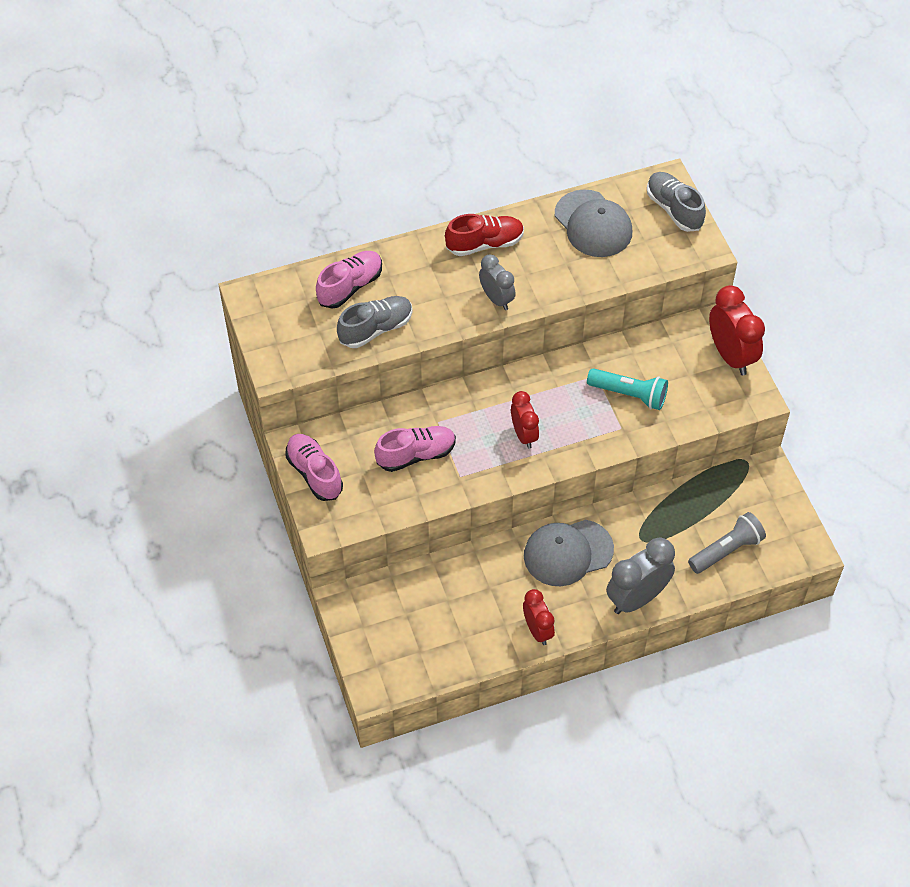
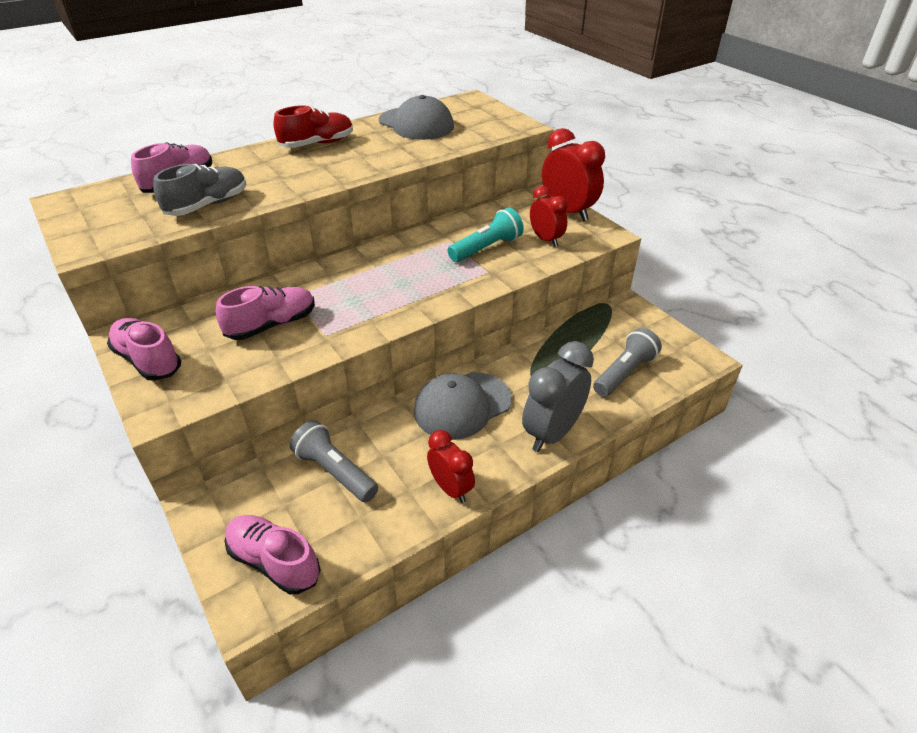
camera: 15 degrees left, 15 degrees down
(395, 659) = (274, 562): none -> pink shoe
(448, 594) = (334, 472): none -> grey flashlight
(496, 299) = (336, 172): grey clock -> none
(524, 435) = (389, 291): red clock -> red clock (546, 239)
(629, 394) = (486, 248): turquoise flashlight -> turquoise flashlight turned 45 degrees counterclockwise
(674, 209) = (484, 110): grey shoe -> none

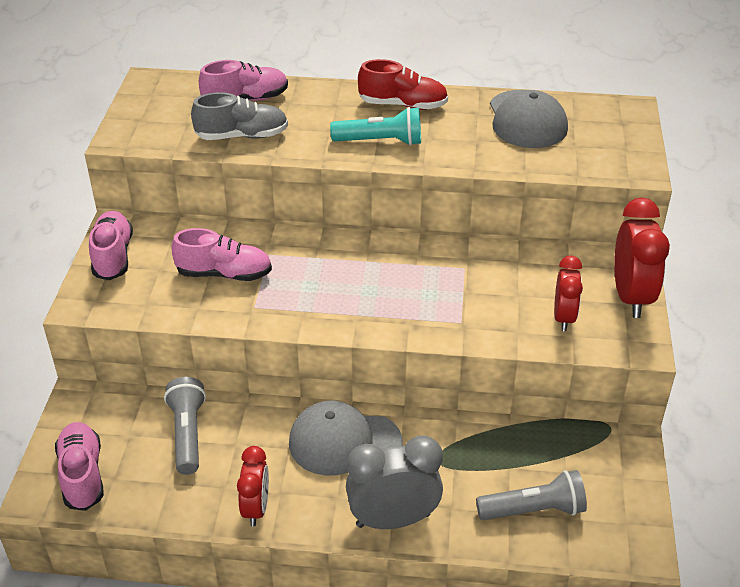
camera: 40 degrees right, 0 degrees up
(486, 248) = (490, 295): turquoise flashlight -> turquoise flashlight (381, 141)

